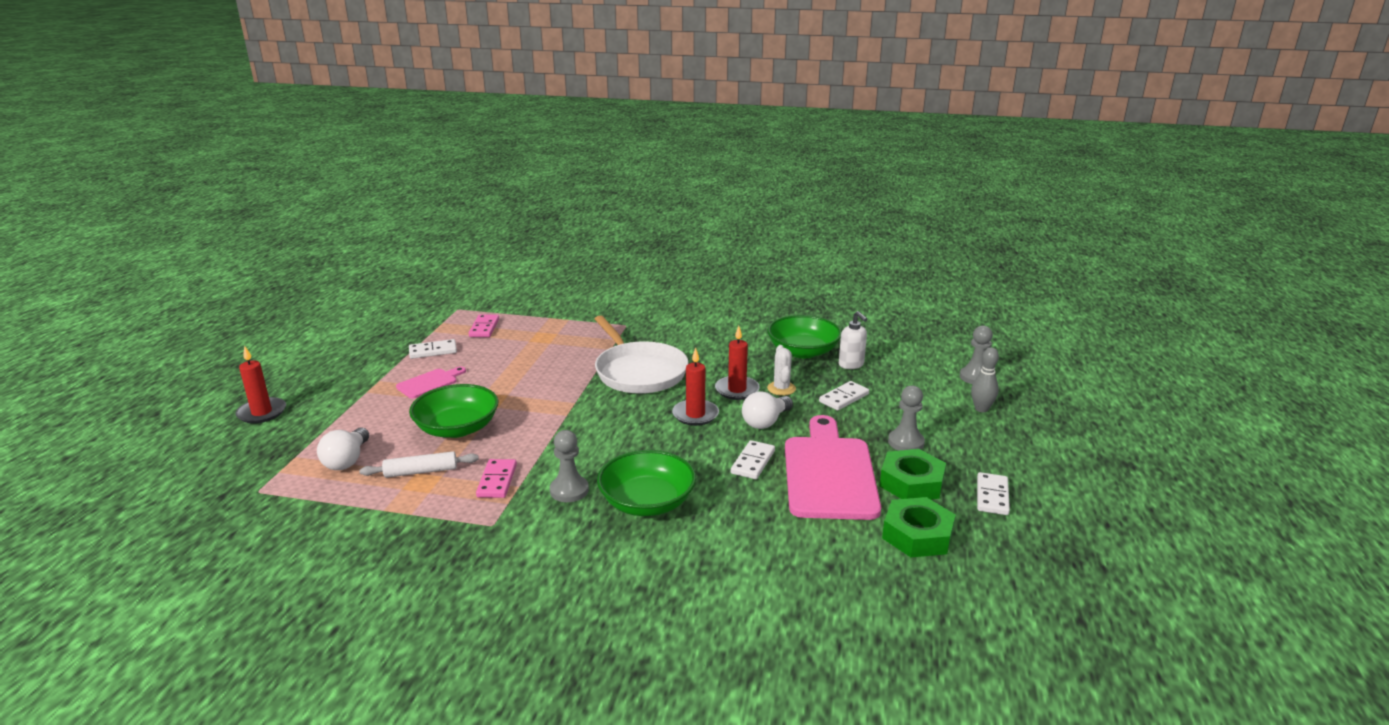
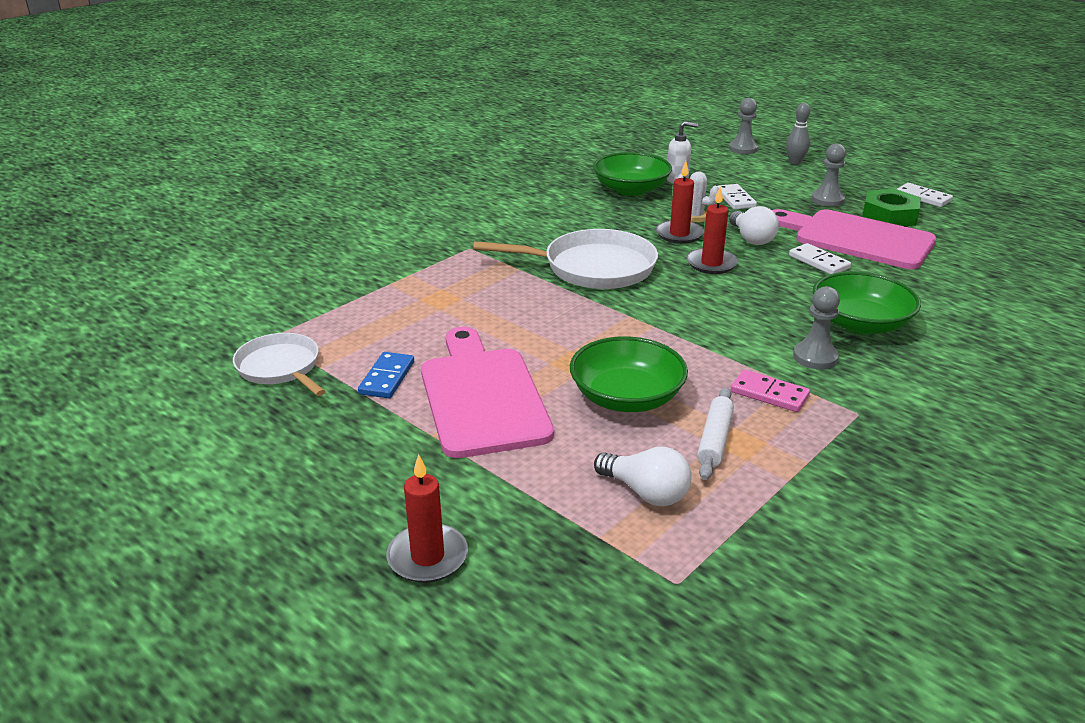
camera: 60 degrees left, 5 degrees up
(425, 322) = (280, 368): none -> white pan
(430, 383) = (482, 396): pink cutting board -> pink cutting board, size x2.11
(433, 351) = (387, 378): white domino -> blue domino
(484, 328) = (362, 330): pink domino -> none
(917, 535) = (963, 235): green nut -> none

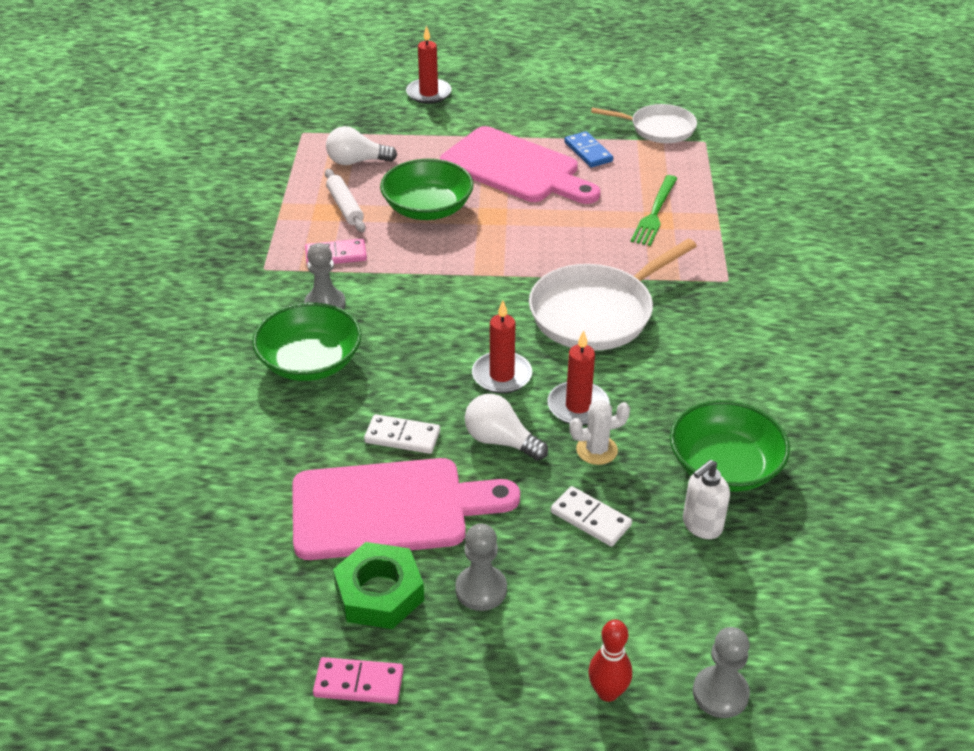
camera: 140 degrees right, 10 degrees up
(433, 304) = (655, 213): none -> green fork
(795, 162) = (607, 692): grey bowling pin -> red bowling pin
(923, 197) = (358, 683): white domino -> pink domino

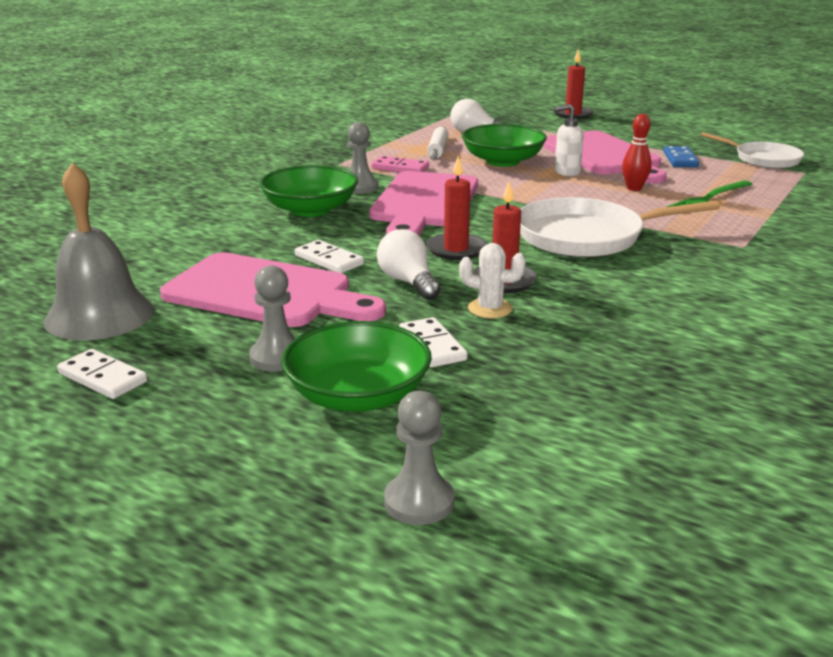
camera: 30 degrees right, 15 degrees down
(265, 606) = (99, 315): none -> grey bell
(358, 683) = (102, 378): pink domino -> white domino
(379, 593) = (192, 334): green nut -> none
(411, 310) = (423, 203): none -> pink cutting board
(607, 692) = (304, 459): red bowling pin -> red bowling pin (634, 188)
(701, 525) = (540, 381): white soap dispenser -> white soap dispenser (566, 172)
(724, 467) = (610, 351): green bowl -> green bowl (358, 396)

